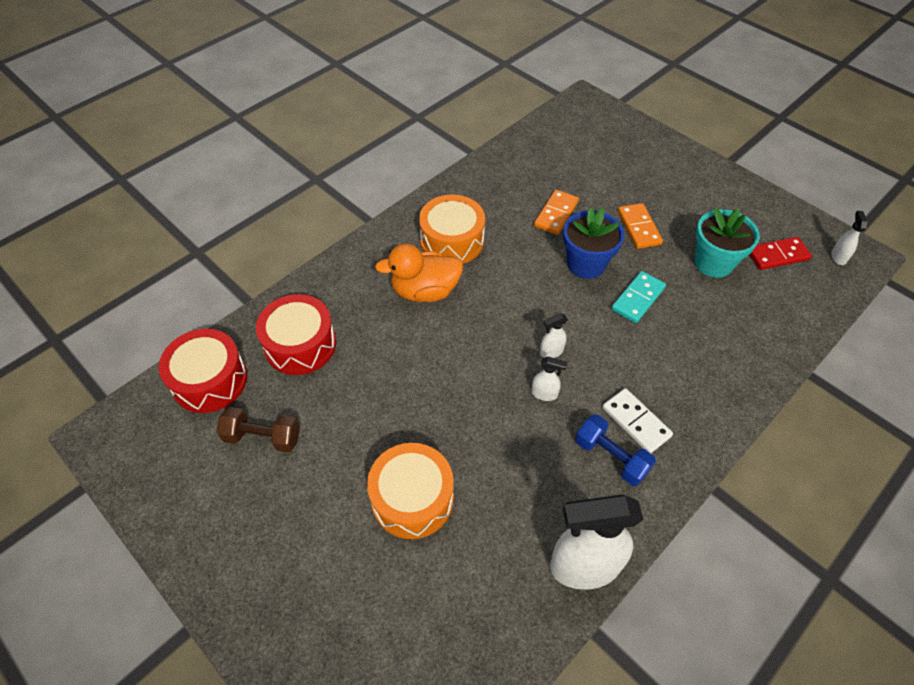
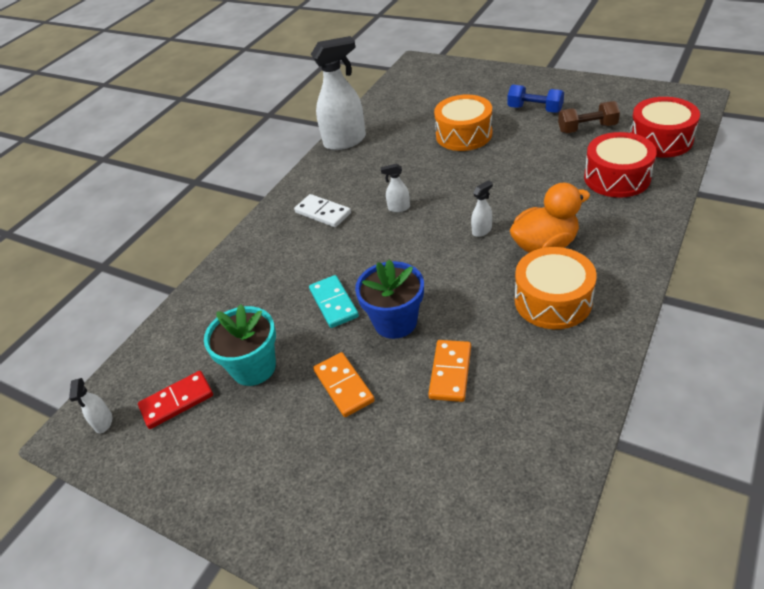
camera: 170 degrees right, 10 degrees down
(551, 352) = (404, 236): white spray bottle -> white spray bottle (482, 230)
(611, 457) = (338, 189): blue dumbbell -> blue dumbbell (534, 109)
(637, 298) = (334, 303): turquoise domino -> turquoise domino turned 45 degrees counterclockwise

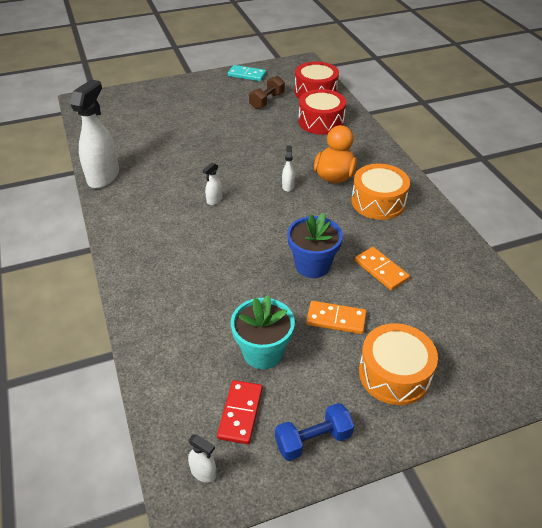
camera: 55 degrees left, 0 degrees up
(323, 213) = (161, 232): white domino -> none
(334, 303) = (258, 280): turquoise domino -> turquoise domino (247, 75)
(464, 135) = (192, 135): orange drum -> orange drum (394, 374)
(534, 109) = (218, 101): blue dumbbell -> blue dumbbell (313, 440)

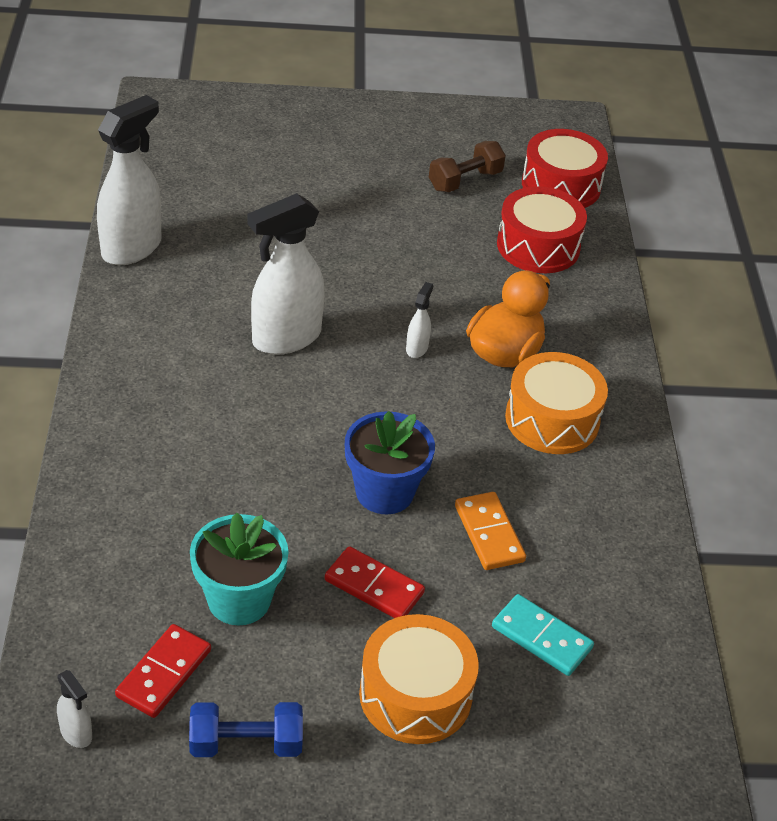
camera: 15 degrees right, 0 degrees up
(214, 200) = (285, 338): white spray bottle -> white spray bottle, size x2.29
(247, 75) = (457, 120): turquoise domino -> turquoise domino (541, 637)
(336, 319) = (374, 587): orange domino -> red domino

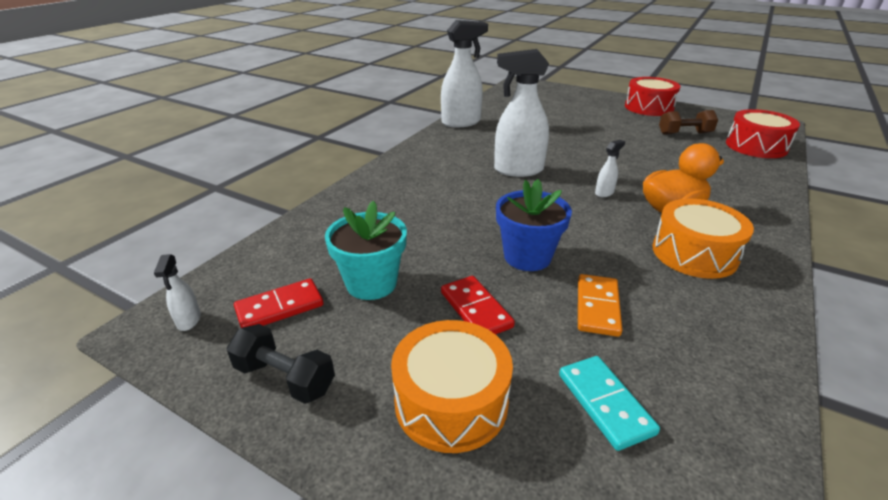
camera: 35 degrees right, 10 degrees down
(246, 743) = (285, 378): blue dumbbell -> black dumbbell
(538, 246) = (725, 167): red drum -> red drum (649, 107)

